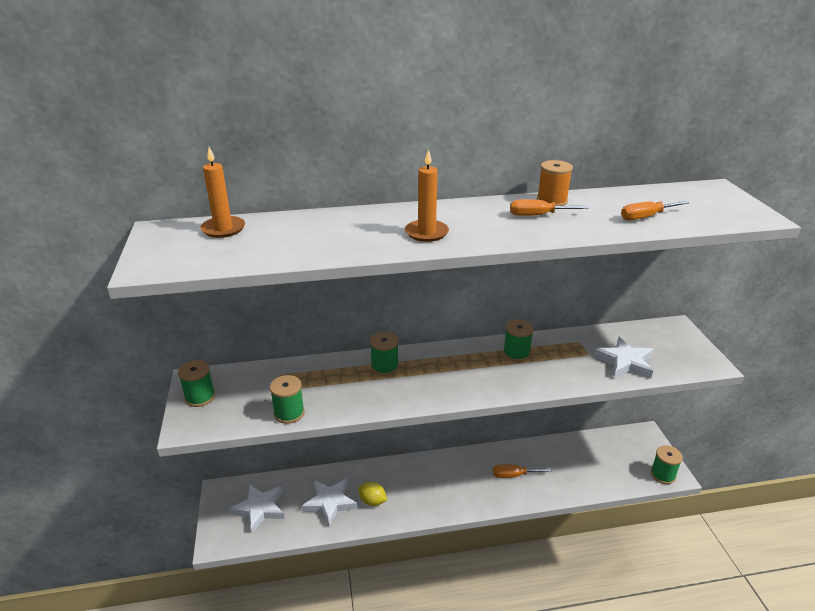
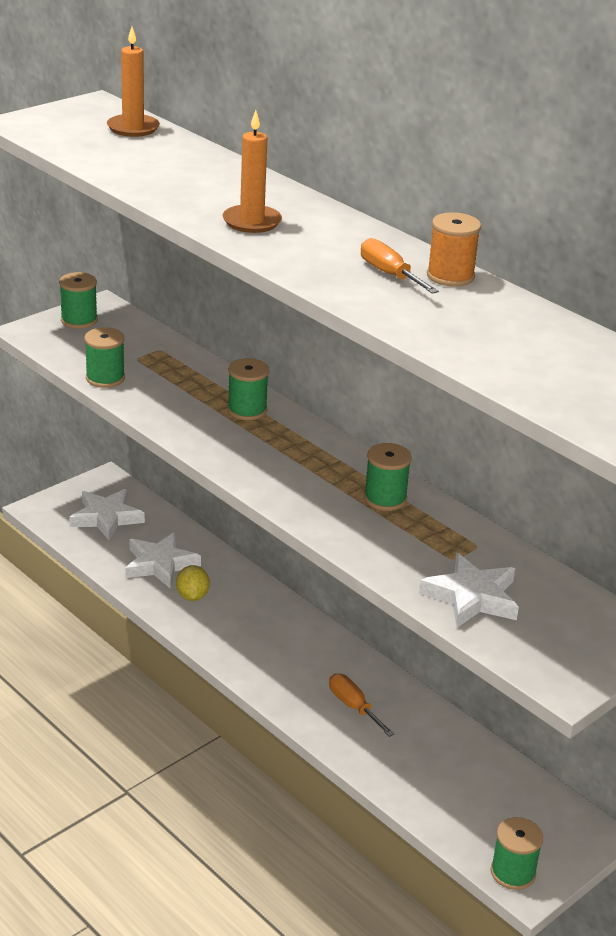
camera: 55 degrees right, 0 degrees up
(645, 217) = (485, 345): orange screwdriver -> none

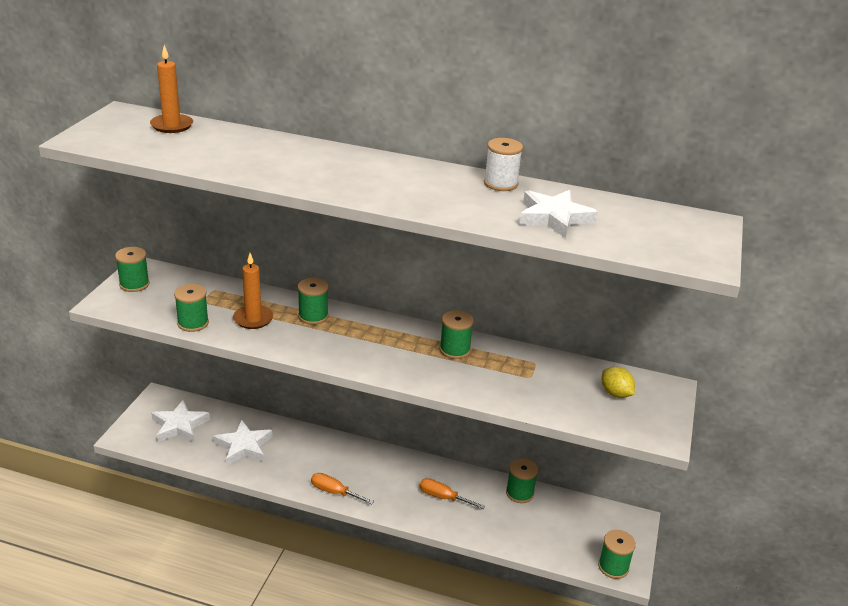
camera: 30 degrees left, 0 degrees up
(192, 596) = (283, 461): yellow lemon -> yellow lemon (615, 394)
(252, 222) = (335, 177): orange candle -> orange candle (253, 319)
(389, 274) = (464, 192): orange screwdriver -> orange screwdriver (334, 492)
(450, 276) = (500, 183): orange spool -> white spool
(459, 739) = (519, 493): none -> green spool
(472, 597) = (563, 399): white star -> white star (554, 217)

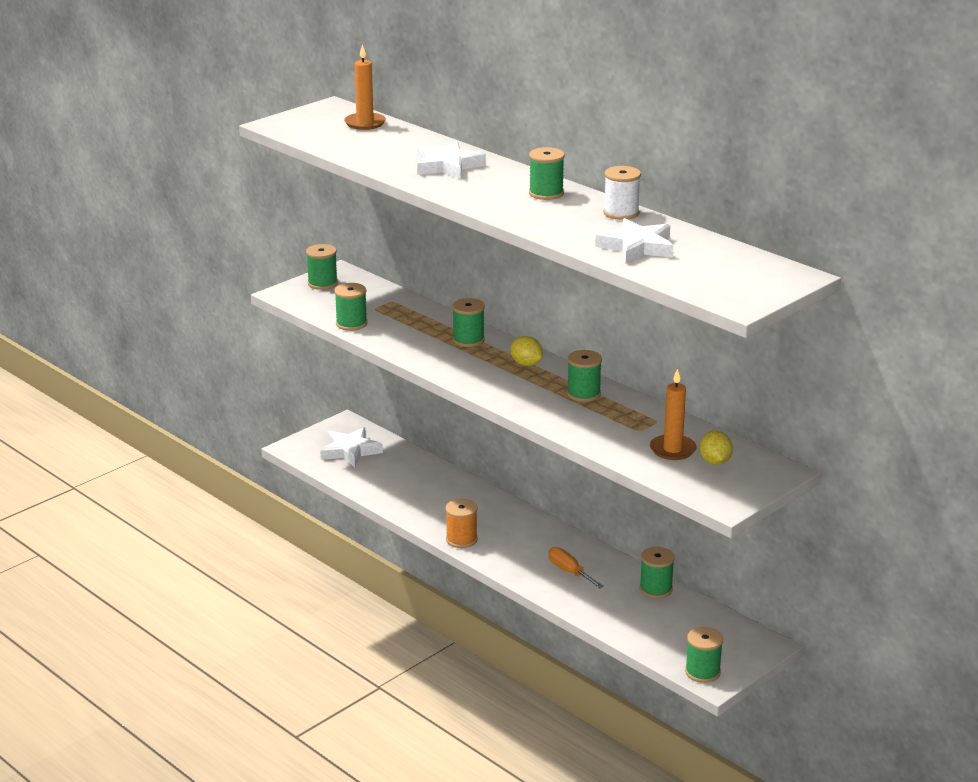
camera: 30 degrees right, 5 degrees down
(243, 446) = (400, 482): white star -> white star (447, 166)
(253, 319) = (409, 331): orange candle -> orange candle (672, 450)
(334, 492) = (461, 539): orange screwdriver -> orange spool
(382, 330) = (526, 364): none -> yellow lemon
(415, 174) = (546, 193): none -> green spool

